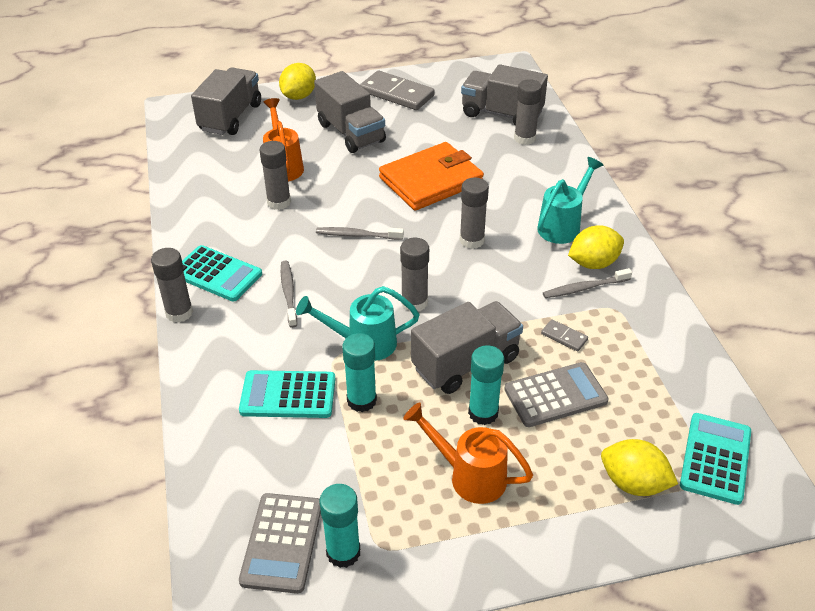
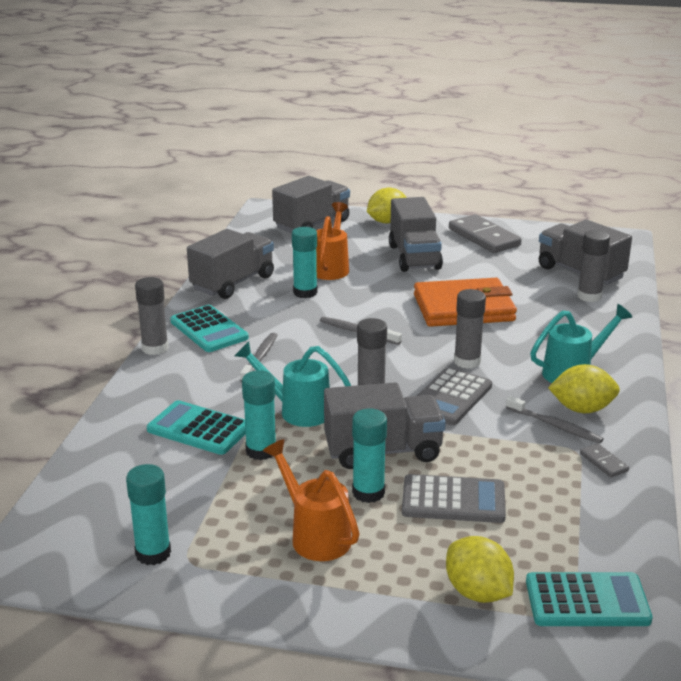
camera: 25 degrees right, 15 degrees down
(201, 210) = (233, 283): none -> grey truck
(279, 202) = (305, 292): grey glue stick -> turquoise glue stick
(282, 543) = (107, 529): grey calculator -> grey calculator (450, 397)
(564, 337) = (501, 458): grey domino -> grey domino (603, 462)
(584, 288) = (555, 426): grey toothbrush -> grey toothbrush turned 150 degrees counterclockwise
(715, 458) = (587, 601): turquoise calculator -> turquoise calculator turned 45 degrees clockwise

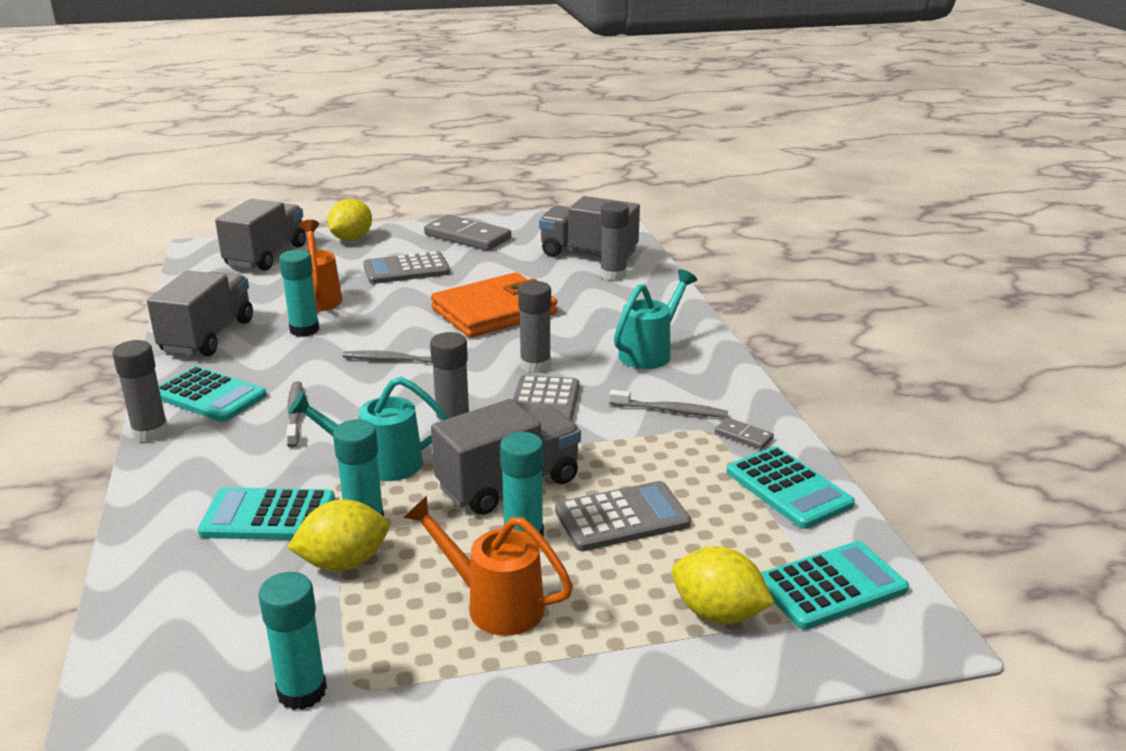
camera: 25 degrees left, 0 degrees up
(414, 257) = (406, 269): grey truck -> grey calculator
(582, 409) = (684, 387): yellow lemon -> yellow lemon (343, 562)
(610, 515) = (788, 488): none -> turquoise calculator

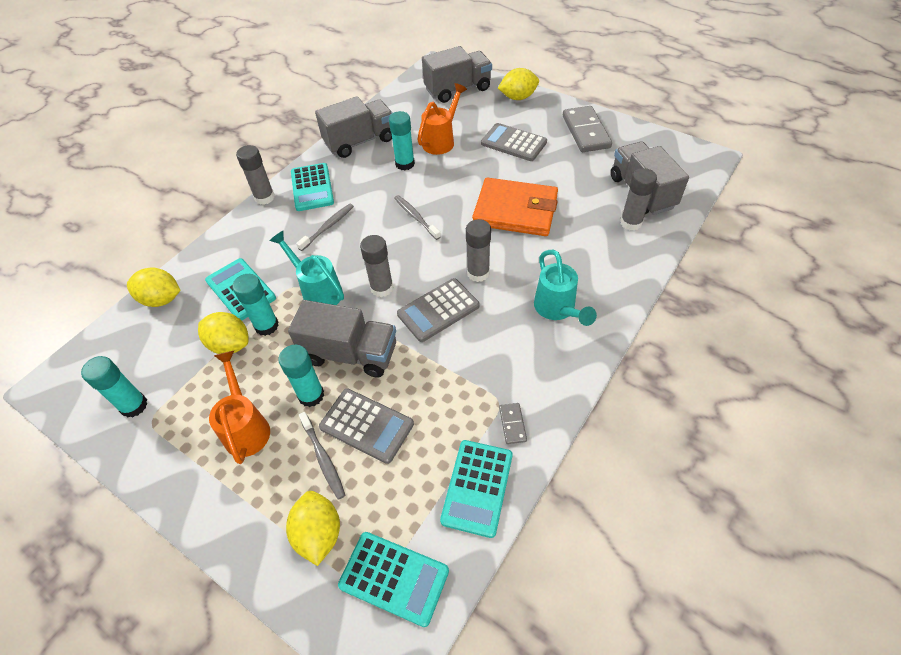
camera: 50 degrees right, 25 degrees up
(154, 588) = (161, 299): none -> yellow lemon
(650, 352) = (557, 310): turquoise watering can -> turquoise watering can turned 75 degrees clockwise
(671, 411) = (500, 368): grey toothbrush -> grey toothbrush (323, 458)

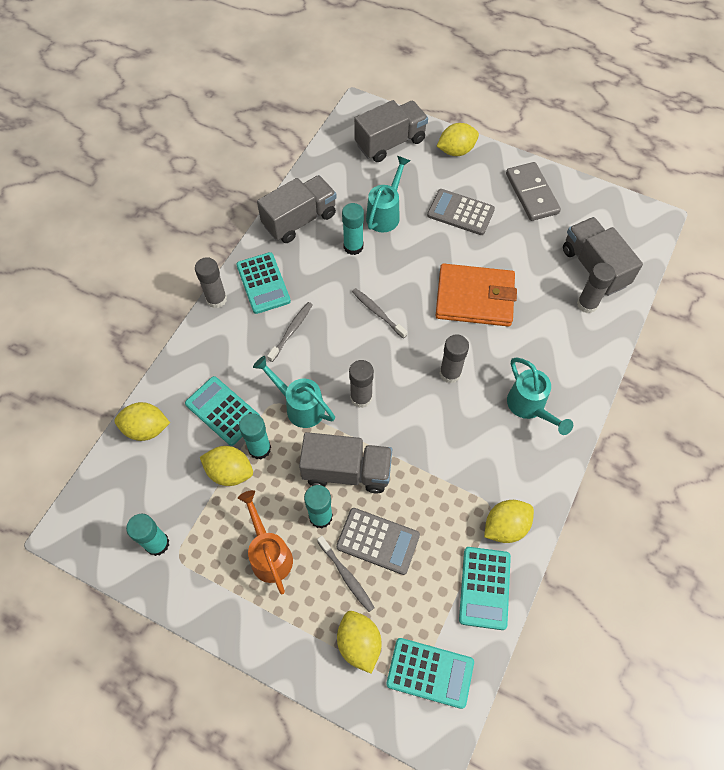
camera: 10 degrees left, 10 degrees up
(438, 310) = (419, 417): grey calculator -> none
(441, 140) = (385, 213): orange watering can -> turquoise watering can
(512, 424) = (505, 526): grey domino -> yellow lemon

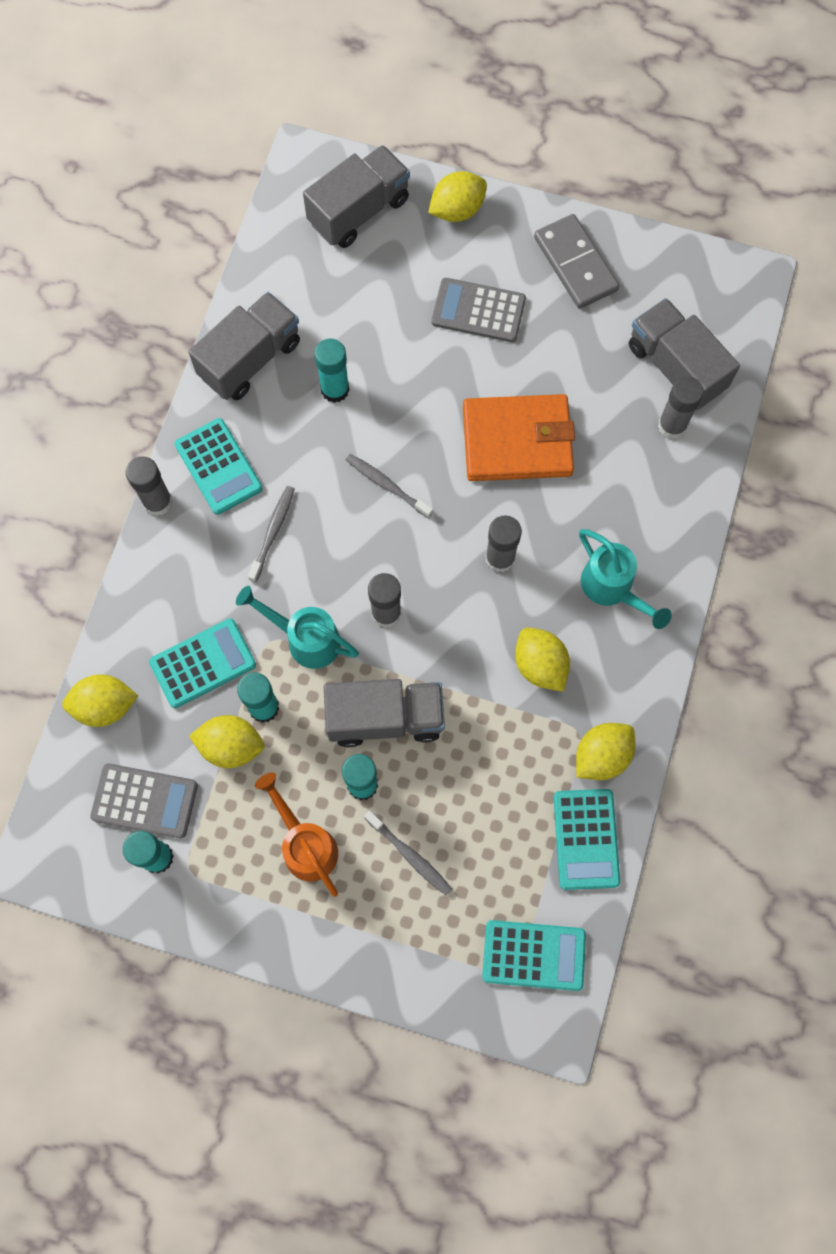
camera: 10 degrees left, 10 degrees up
(223, 411) = (203, 663): turquoise calculator -> turquoise calculator turned 120 degrees clockwise
(359, 643) = (440, 936): yellow lemon -> yellow lemon (540, 665)
(378, 541) = (442, 803): grey calculator -> grey calculator (144, 801)
(385, 213) = (372, 329): turquoise watering can -> none

